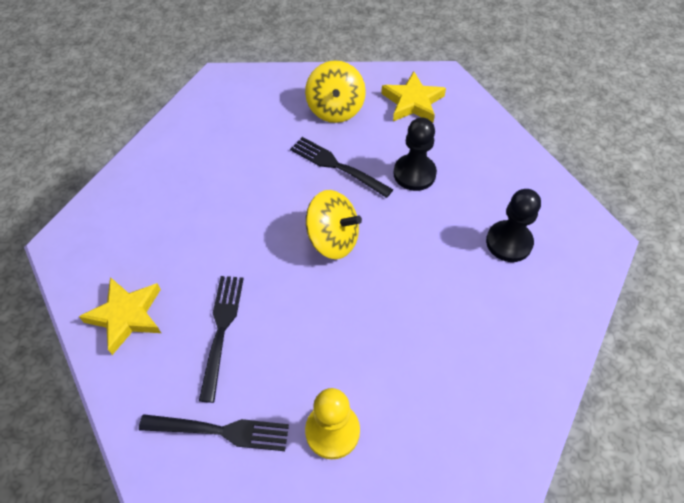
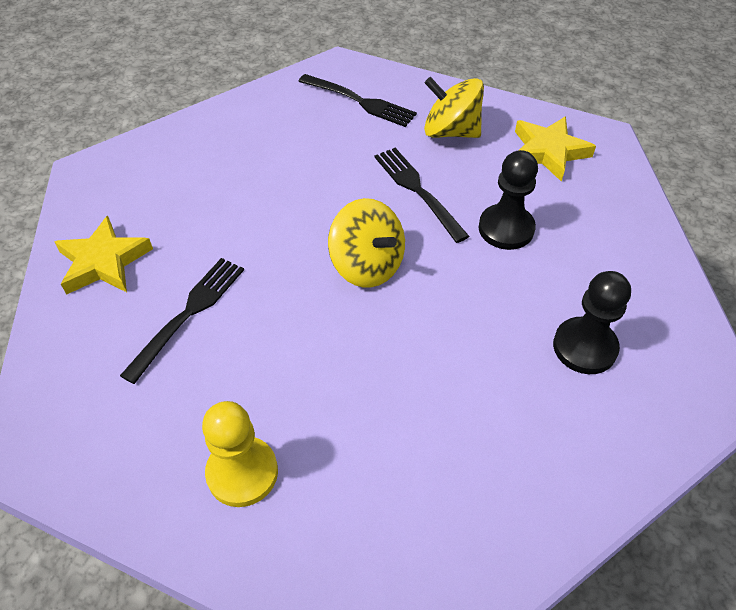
camera: 25 degrees right, 5 degrees down
(220, 431) = (123, 417): black fork -> black fork (360, 101)
(335, 109) = (450, 131): yellow spinning top -> yellow spinning top turned 90 degrees clockwise

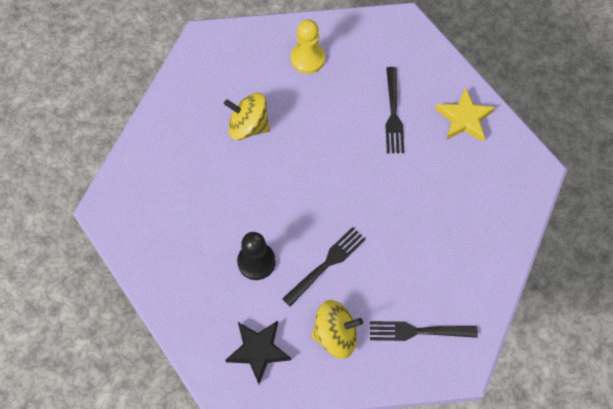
camera: 150 degrees right, 15 degrees up
(367, 265) = (322, 191): yellow spinning top -> yellow spinning top (248, 126)
(418, 191) = (326, 264): black fork -> black fork turned 75 degrees counterclockwise
(548, 151) = (258, 350): yellow star -> black star
(584, 347) = (180, 200): black pawn -> none

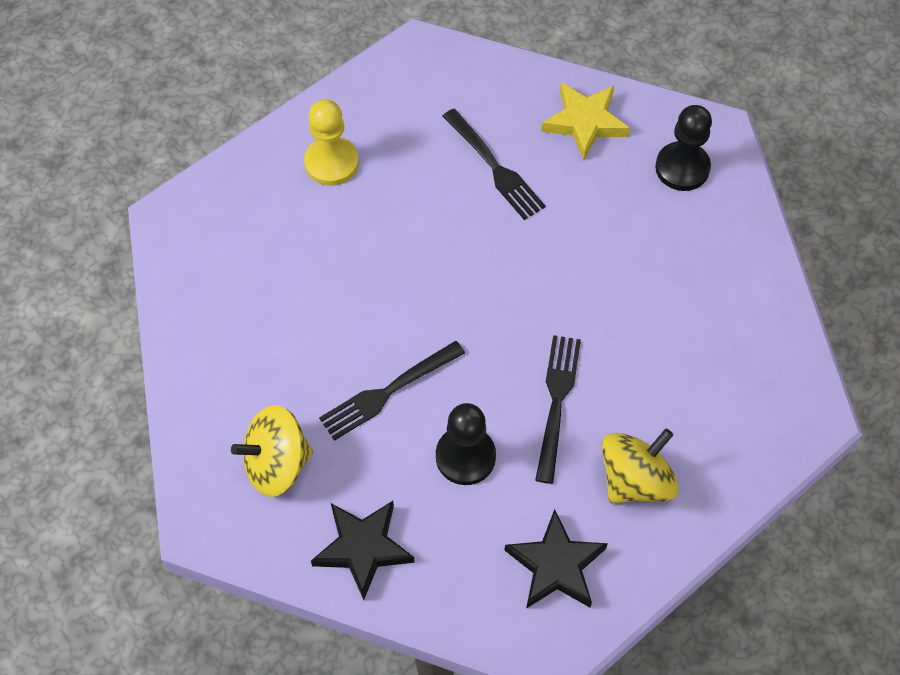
camera: 35 degrees left, 5 degrees down
(169, 274) = (363, 548): none -> black star
(248, 126) = (319, 293): yellow spinning top -> yellow spinning top (277, 464)
(418, 331) = (730, 409): black fork -> black fork (388, 392)
(500, 178) = (682, 168): none -> black pawn

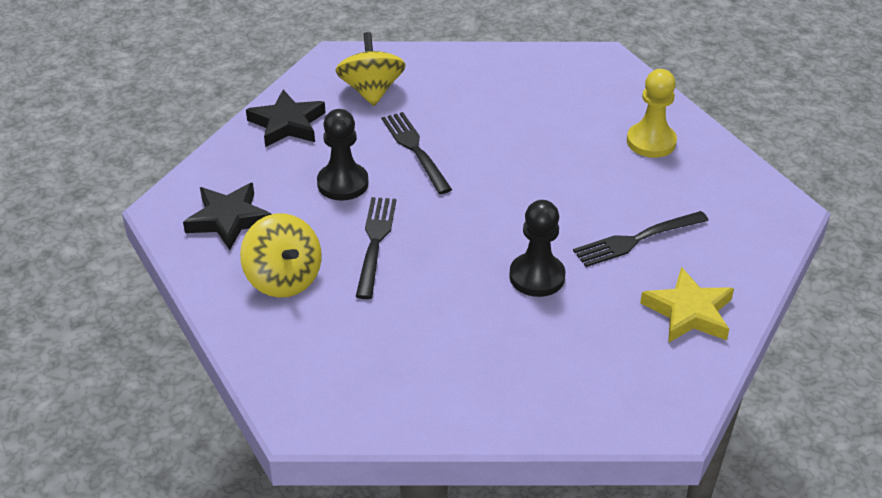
camera: 100 degrees right, 20 degrees down
(556, 402) = (375, 242): black fork -> black fork turned 105 degrees counterclockwise
(682, 168) = (622, 378): black pawn -> black pawn (537, 277)

